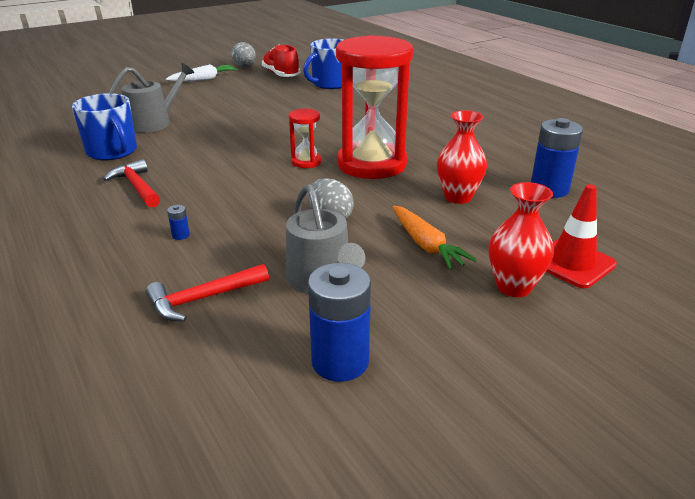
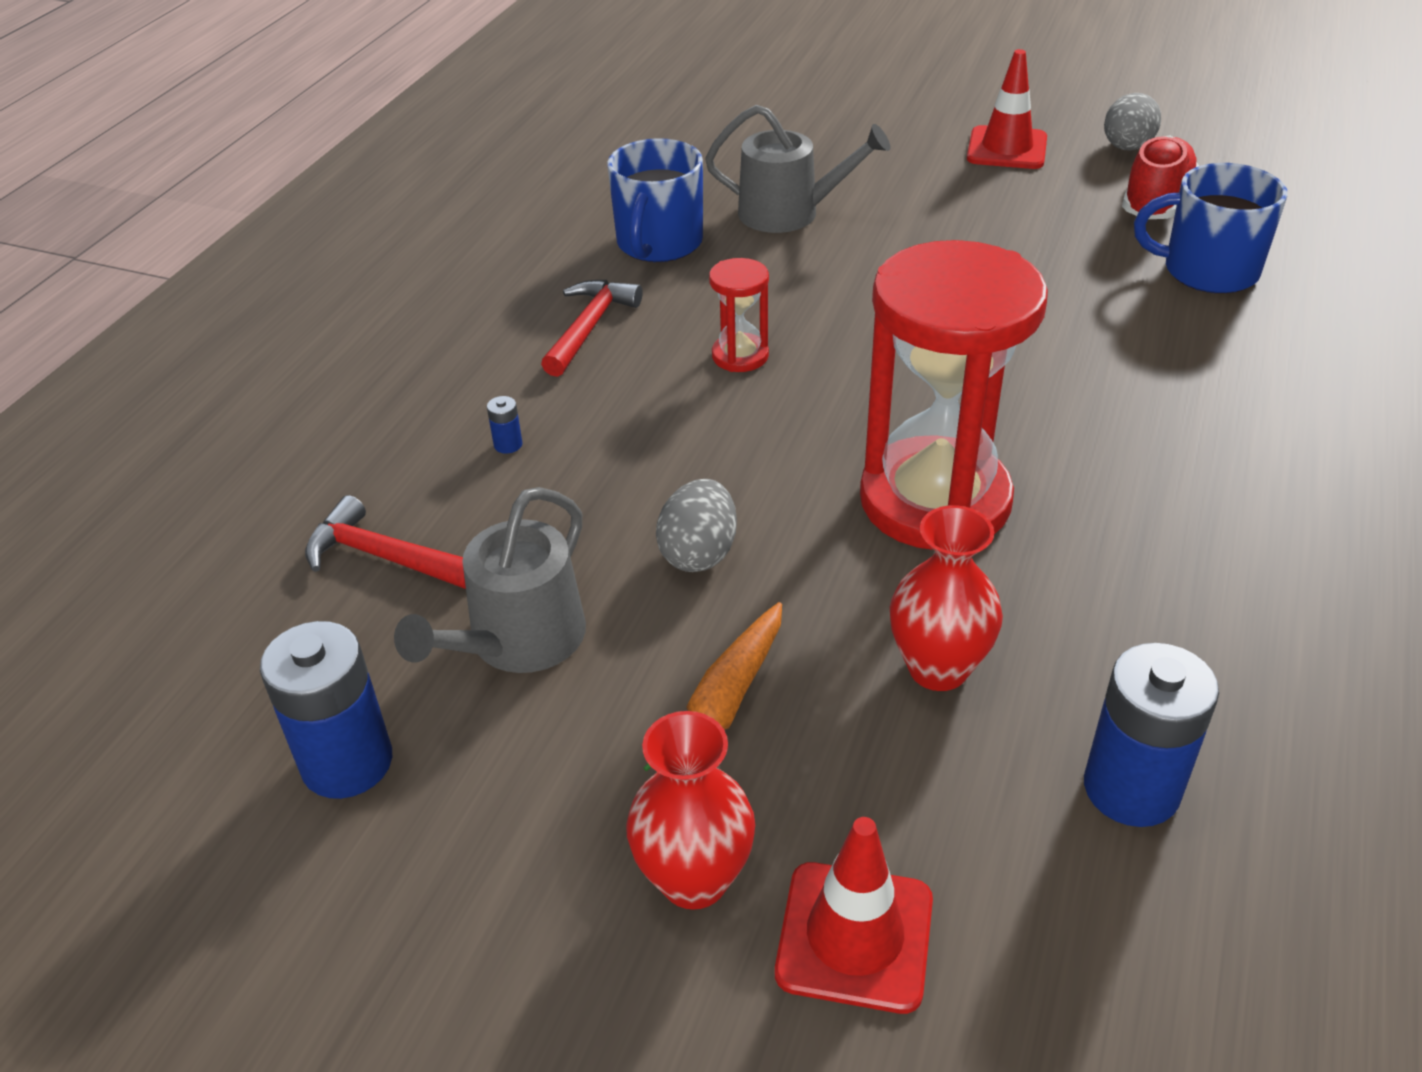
camera: 55 degrees right, 10 degrees up
(203, 79) = (1007, 149): white carrot -> red traffic cone
(306, 162) = (850, 426): red hourglass -> red hourglass (740, 356)

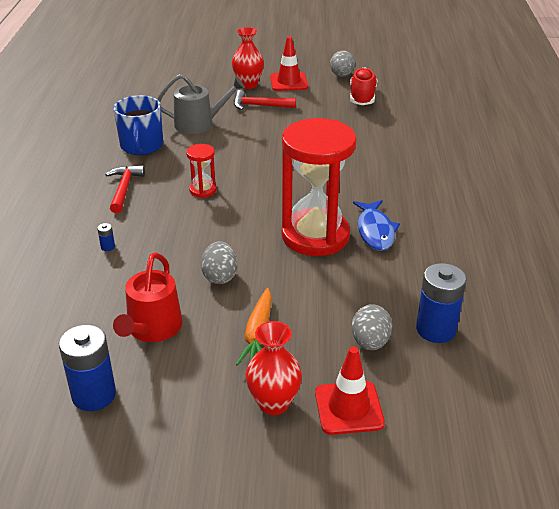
camera: 20 degrees left, 5 degrees down
(383, 557) = (68, 306): red hammer -> red hammer (259, 106)
(518, 641) = (152, 328): grey watering can -> red watering can
(938, 668) = (342, 301): red vase -> red vase (248, 85)
(964, 783) = (370, 342): none -> grey egg
(1073, 514) = (375, 231): none -> blue fish
(1207, 271) = (394, 124): blue mug -> none

